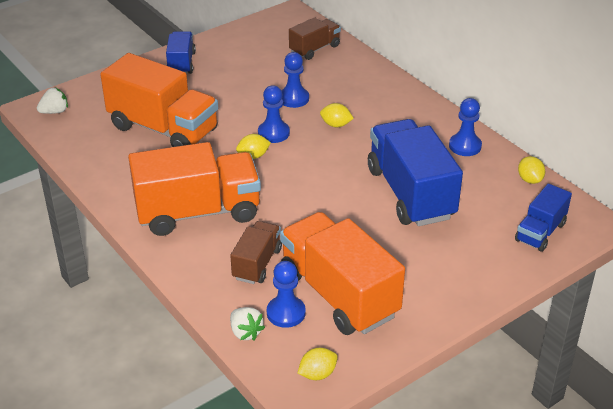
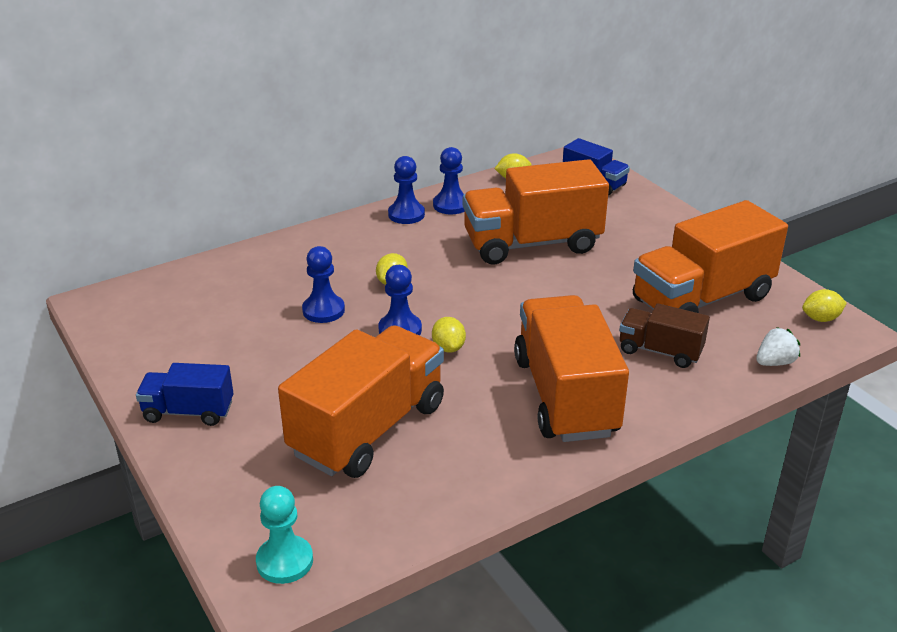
camera: 85 degrees left, 5 degrees down
(55, 111) = (285, 561): white strawberry -> turquoise pawn
(286, 313) = (737, 334): blue pawn -> blue pawn (406, 214)
(314, 49) = (205, 287): brown truck -> none
(317, 374) = (820, 319): yellow lemon -> yellow lemon turned 75 degrees counterclockwise
(410, 193) = (532, 244): blue truck -> orange truck

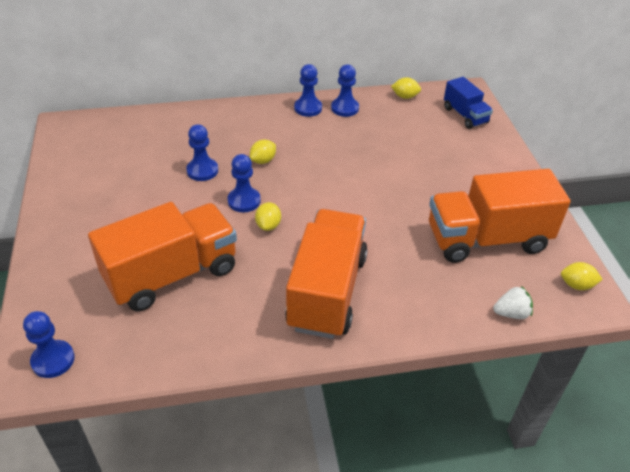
camera: 20 degrees right, 10 degrees up
(188, 412) = (67, 224): blue truck -> none
(285, 561) = (53, 360): turquoise pawn -> blue pawn
(532, 244) = (384, 155): orange truck -> none
(660, 351) = (424, 275): brown truck -> none

